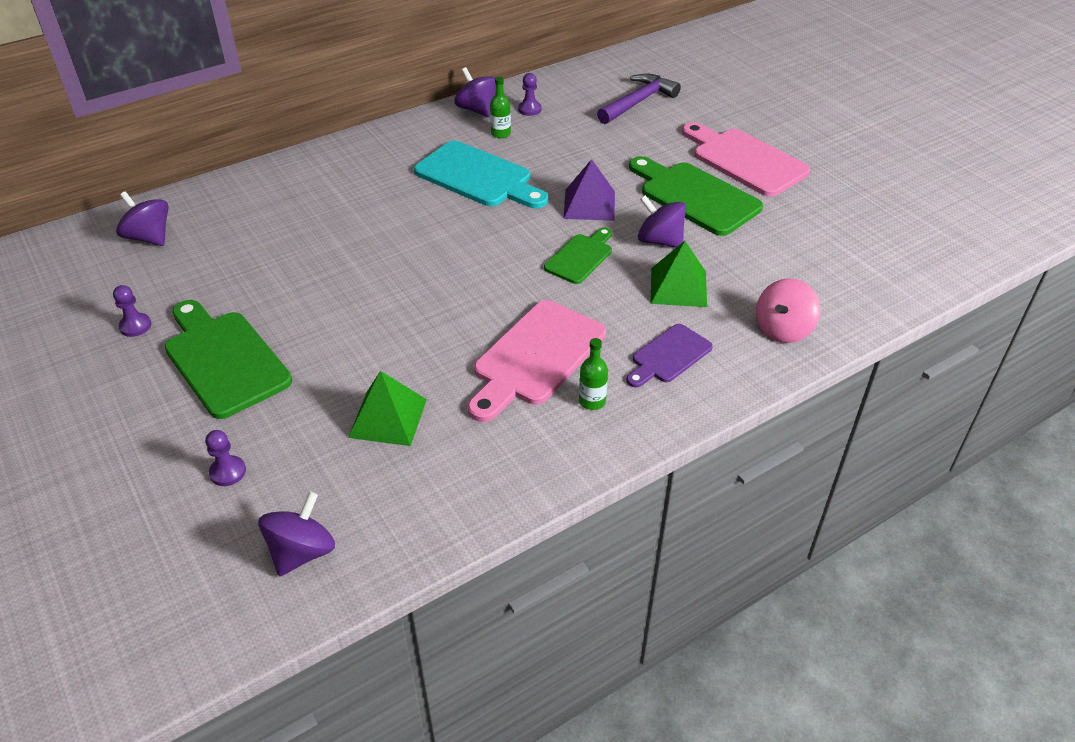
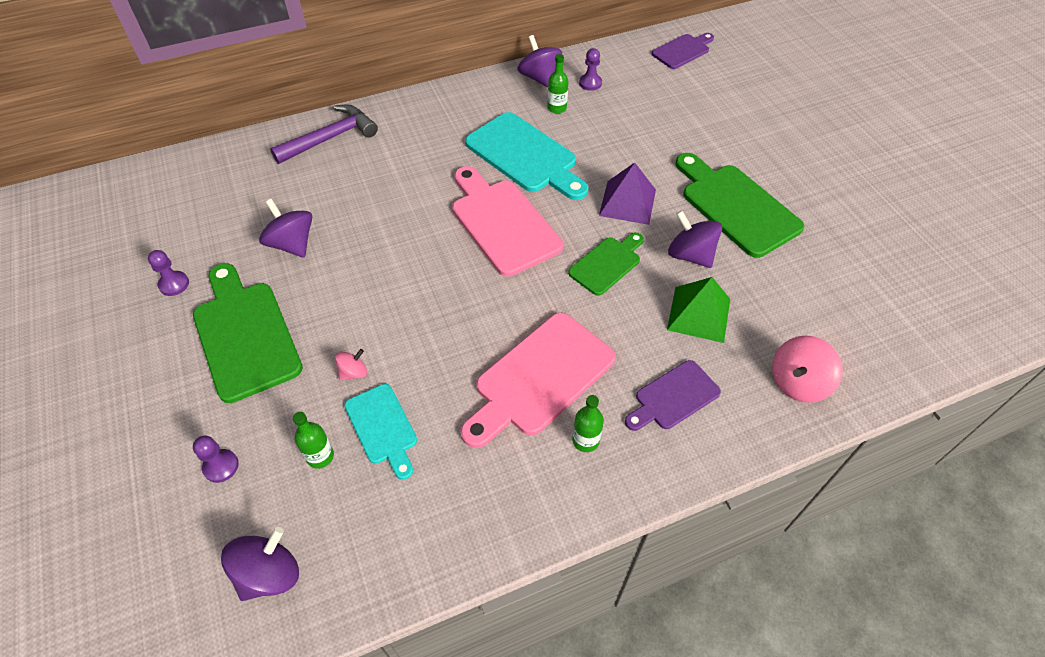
camera: 10 degrees right, 10 degrees up
(149, 237) = (208, 186): purple spinning top -> purple spinning top (292, 244)
(329, 449) = (320, 456): none -> green bottle
(346, 376) = (353, 372): none -> pink spinning top
(388, 418) = (382, 427): green pyramid -> turquoise cutting board
(615, 74) = (682, 51): none -> purple cutting board
(638, 102) = (699, 86): purple hammer -> purple hammer (330, 138)
(745, 160) = (795, 169): pink cutting board -> pink cutting board (502, 223)

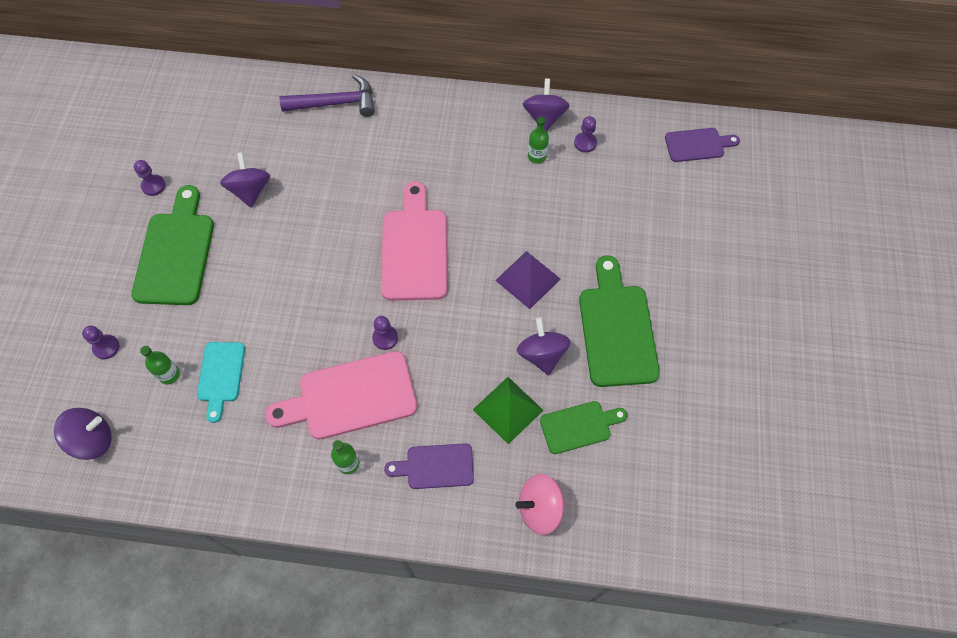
camera: 30 degrees right, 10 degrees up
(353, 372) = (228, 322): pink spinning top -> none
(525, 156) = (476, 193): turquoise cutting board -> none
(533, 309) = (385, 338): none -> purple pawn
(607, 264) = (469, 328): green cutting board -> green cutting board (579, 426)

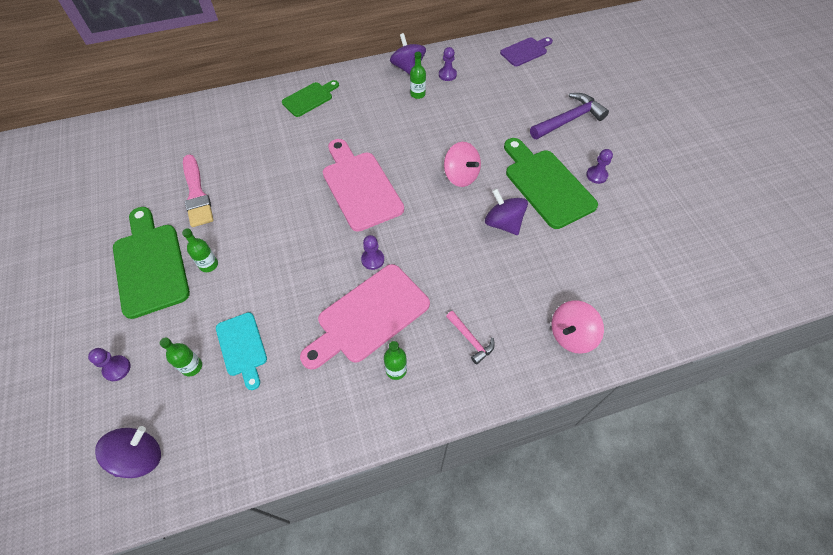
camera: 25 degrees left, 5 degrees down
(153, 186) = (103, 220): purple pawn -> purple pawn (596, 175)
(228, 275) = (209, 265): none -> green bottle
(250, 191) = (196, 194): purple spinning top -> pink brush
(336, 103) = (239, 109): purple hammer -> purple hammer (569, 120)
(435, 466) = (470, 340): purple cutting board -> pink hammer
(508, 409) = (502, 273): green pyramid -> none
(528, 279) = (461, 176): purple pyramid -> pink spinning top
(579, 426) = (562, 262): green cutting board -> green cutting board (309, 98)

